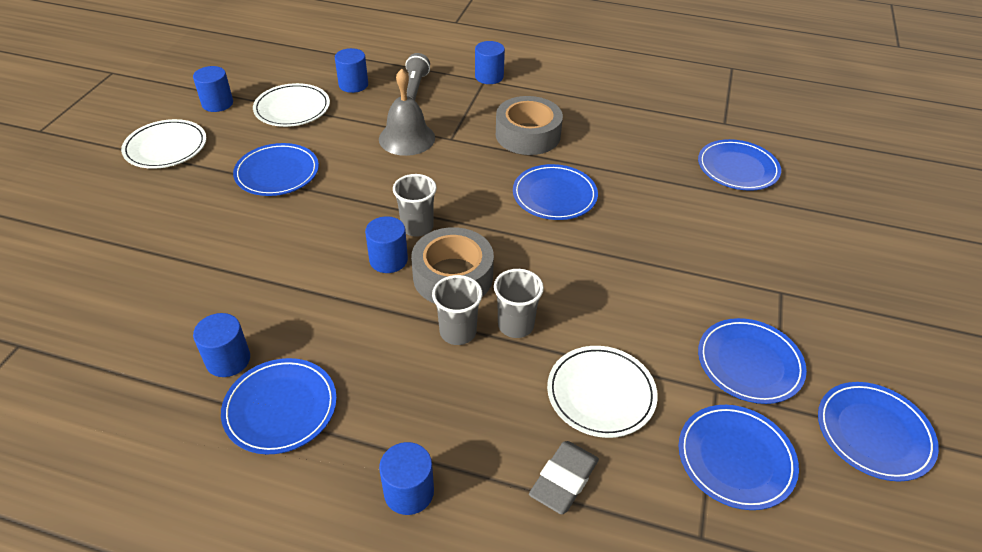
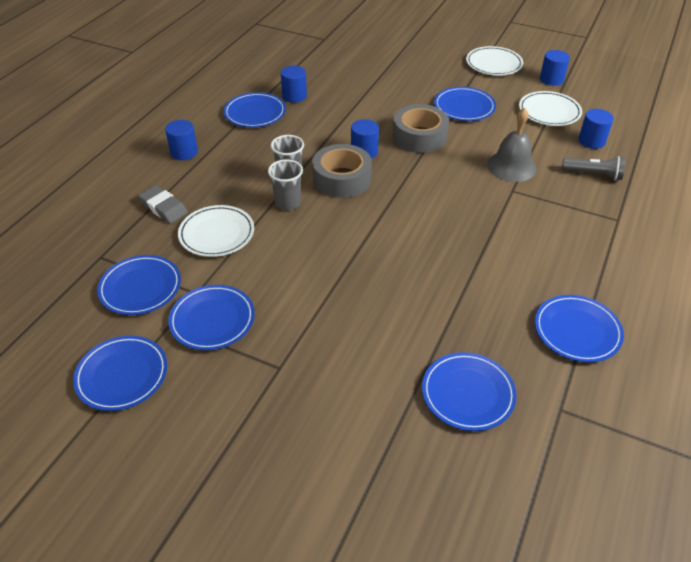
camera: 100 degrees right, 0 degrees up
(417, 227) = (397, 166): grey cup -> none
(489, 77) = (625, 223): blue cylinder -> none
(528, 135) = (522, 238): grey tape -> grey tape (419, 136)
(554, 195) = (429, 242): blue plate -> blue plate (577, 331)

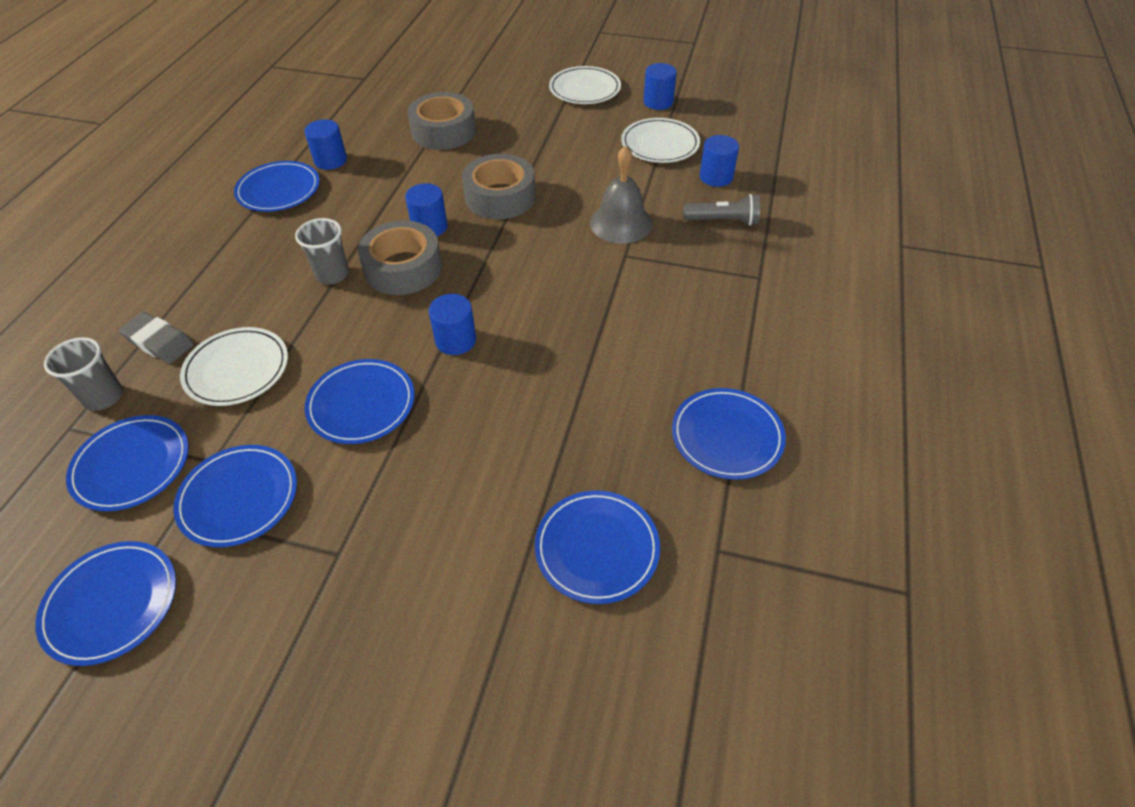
camera: 10 degrees left, 5 degrees up
(184, 152) = (183, 258): blue cylinder -> blue cylinder (455, 340)
(288, 203) = (332, 311): grey cup -> grey cup (104, 397)
(381, 84) = (443, 131): none -> grey tape
(464, 107) = (553, 150): blue plate -> blue plate (361, 404)

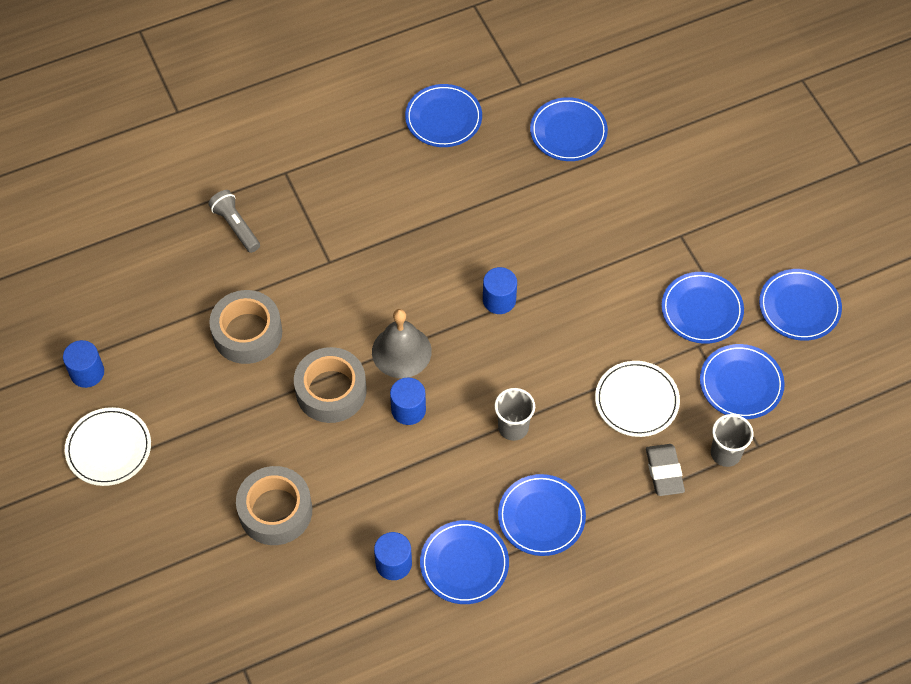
camera: 130 degrees left, 10 degrees up
(361, 404) = (592, 307): blue plate -> blue plate (541, 517)
(403, 268) = (465, 388): grey tape -> grey tape (247, 333)
(621, 223) = (293, 288): grey bell -> grey bell (401, 351)
(660, 144) = (160, 328): white plate -> none
(716, 177) = (178, 262): blue cylinder -> none

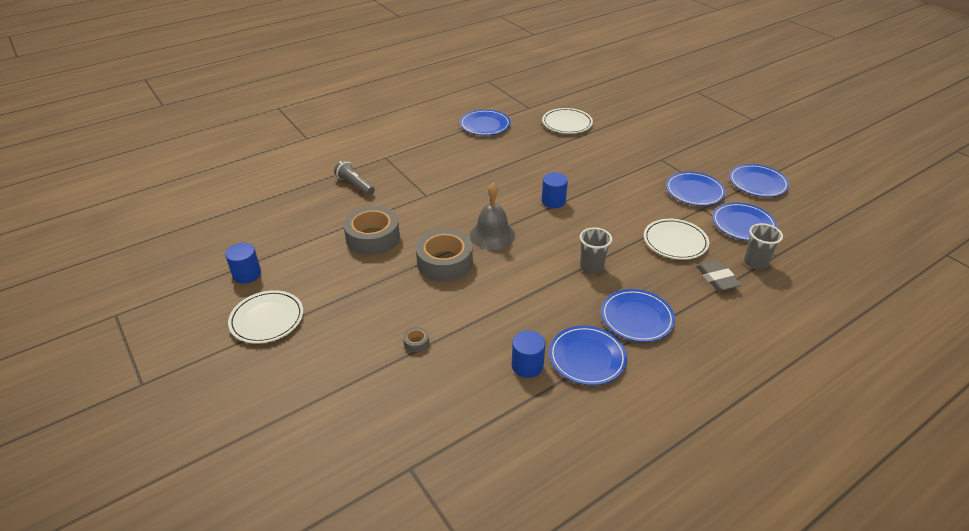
camera: 10 degrees left, 20 degrees down
(275, 511) = (416, 342): grey tape -> grey tape, size x0.40
(408, 410) = (508, 266): blue cylinder -> none
(568, 132) = (567, 123): blue plate -> white plate

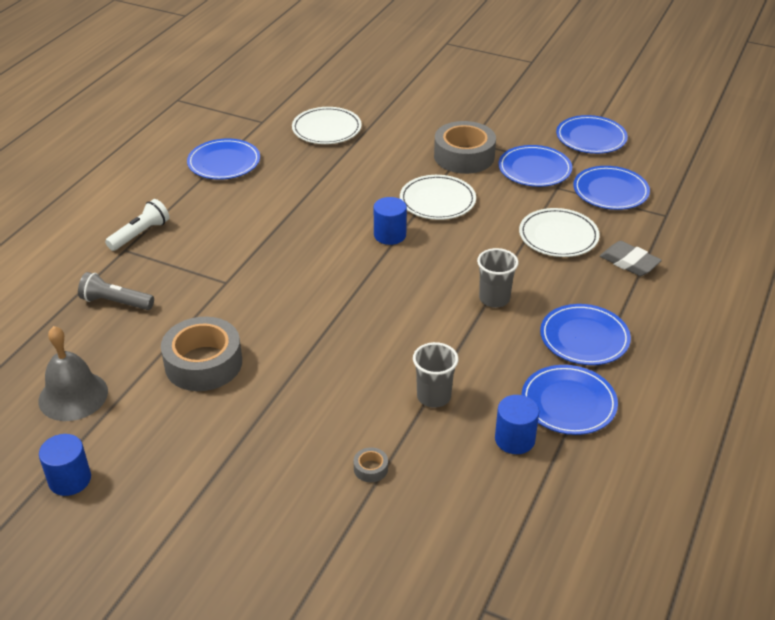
camera: 30 degrees left, 0 degrees up
(267, 319) = (154, 524): white plate -> white plate (437, 200)
(401, 151) = (140, 234): none -> white flashlight
(445, 262) = (323, 359): grey tape -> grey tape (464, 156)
(492, 235) = (351, 303): grey bell -> grey bell (73, 396)
(755, 262) = (652, 230): grey cup -> grey cup (434, 396)

